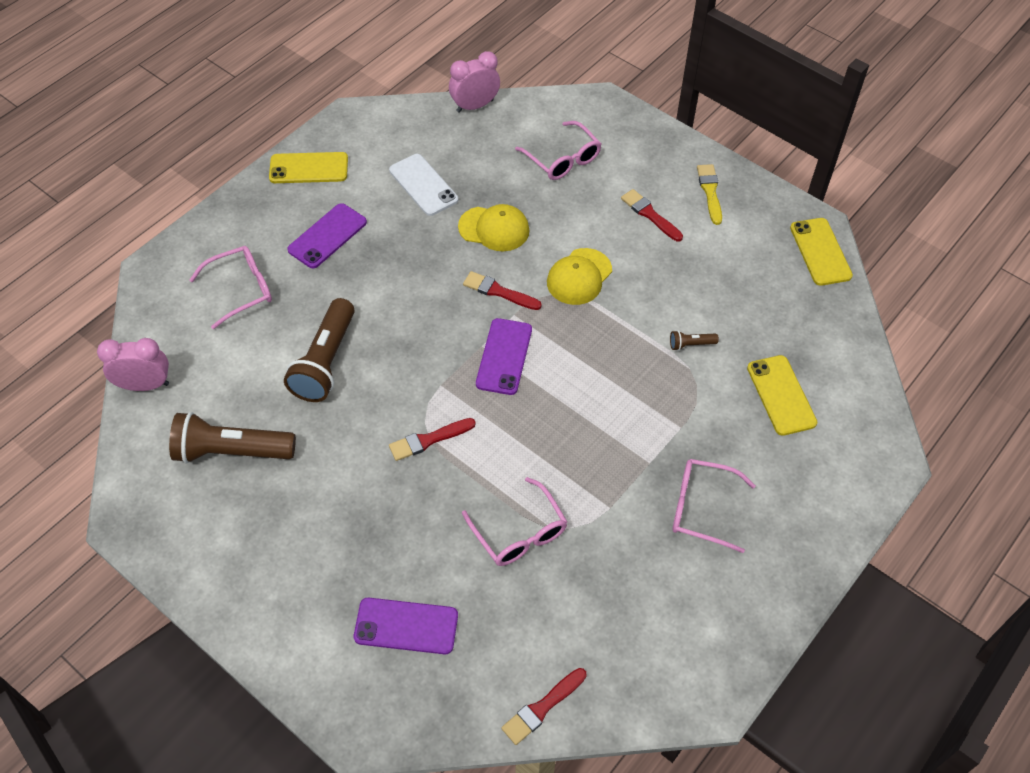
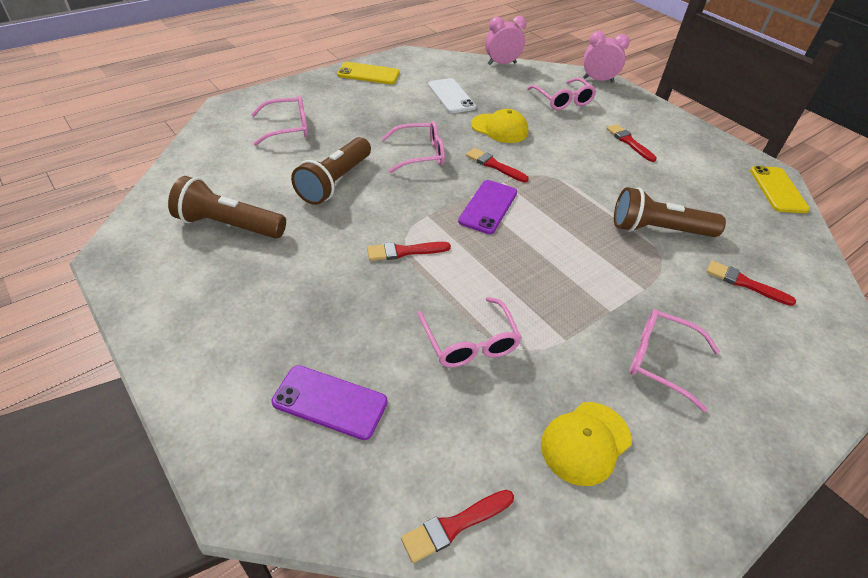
camera: 10 degrees right, 10 degrees down
(145, 385) = (182, 169): pink clock -> pink clock (598, 80)
(327, 236) = (367, 110): purple phone -> none
(410, 295) = (420, 154): none -> pink glasses
(579, 277) = (564, 168): yellow cap -> yellow cap (585, 442)
(690, 344) = (658, 230): brown flashlight -> brown flashlight, size x2.36
(710, 192) = (680, 137): yellow brush -> none
(781, 395) = (744, 283): yellow phone -> red brush

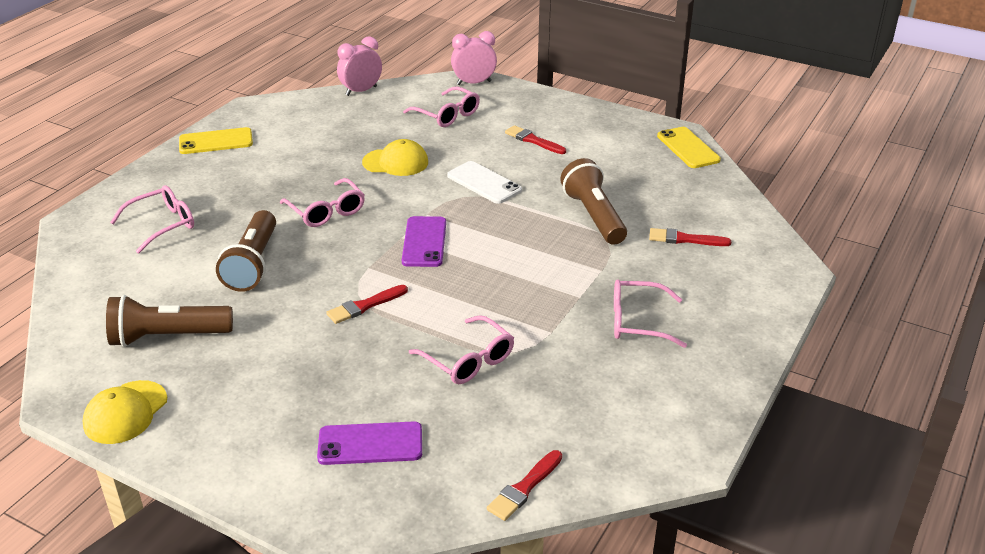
camera: 20 degrees left, 10 degrees down
(420, 154) = (326, 211): pink glasses -> pink glasses turned 90 degrees clockwise
(451, 96) = (325, 142): white phone -> white phone (484, 183)
(494, 165) = (409, 201): red brush -> none
(585, 442) = (601, 400): yellow cap -> yellow cap (125, 412)
(658, 230) = (593, 216): brown flashlight -> brown flashlight turned 90 degrees clockwise

